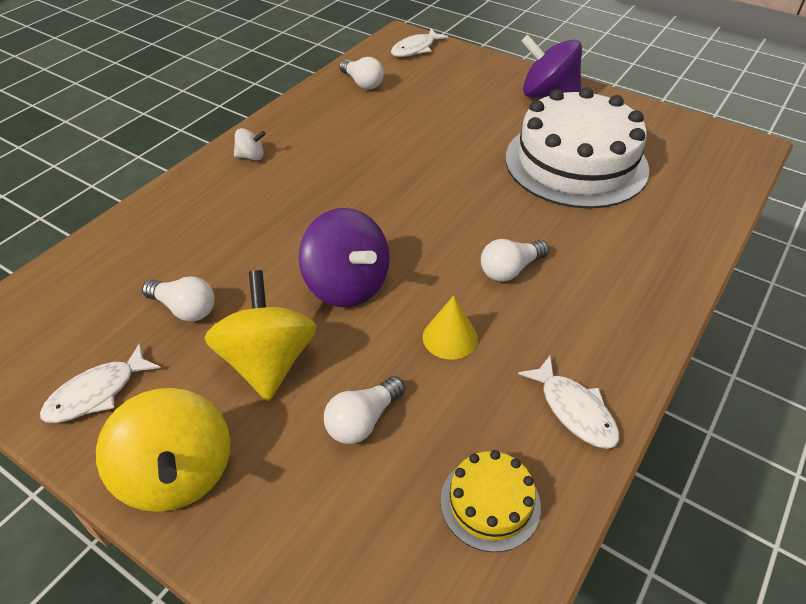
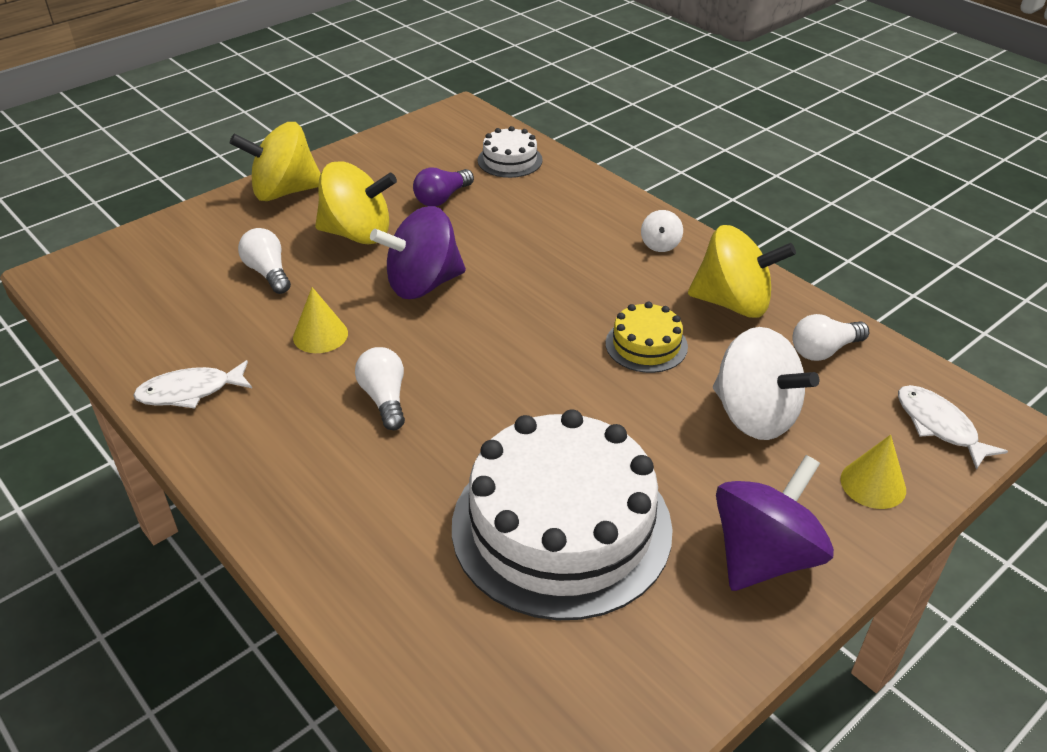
camera: 105 degrees right, 5 degrees down
(97, 393) = (377, 162): white fish -> none
(98, 272) = (510, 160): none -> white cake
(185, 309) = (442, 198): white light bulb -> purple light bulb
(322, 118) = (733, 303): none -> yellow spinning top
(438, 104) = (754, 416): none -> white spinning top
(473, 67) = (873, 484): none -> yellow cone
(490, 503) = (151, 321): yellow cake -> yellow cake (646, 345)

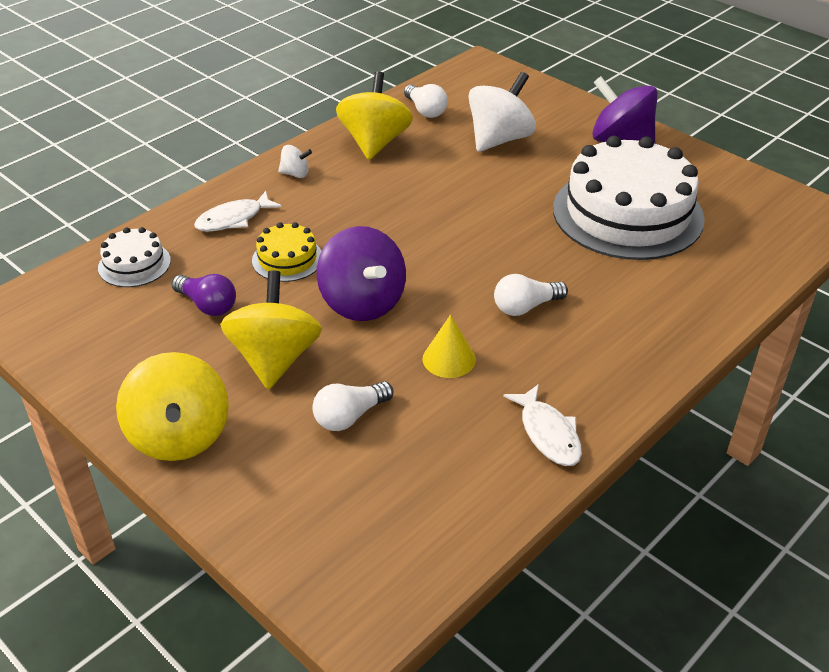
camera: 95 degrees left, 0 degrees up
(646, 345) = (432, 181): yellow cake -> yellow cake (287, 259)
(873, 484) = (549, 104): yellow cone -> none
(939, 426) = (491, 79): white fish -> white fish (233, 219)

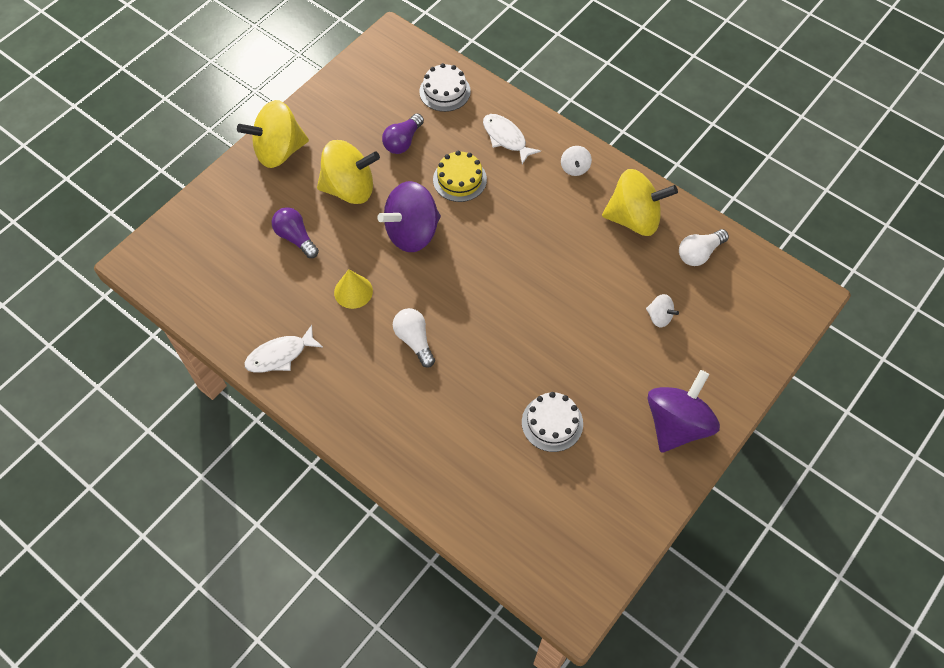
camera: 85 degrees right, 20 degrees up
(350, 416) = (295, 238): white light bulb -> purple light bulb
(499, 139) = (659, 317): white spinning top -> white spinning top, size x0.46
(627, 213) = (552, 423): white cake -> white cake, size x0.45

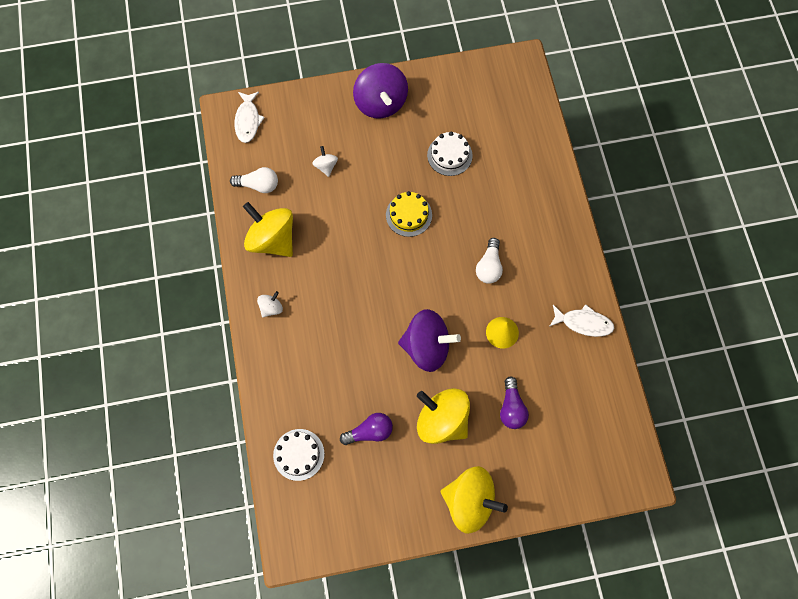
camera: 140 degrees left, 10 degrees up
(459, 179) = (358, 363): yellow cake -> yellow cake (408, 215)
(506, 138) = (293, 372): white fish -> white fish (248, 121)
(676, 424) = (381, 103): purple spinning top -> purple spinning top turned 90 degrees counterclockwise

